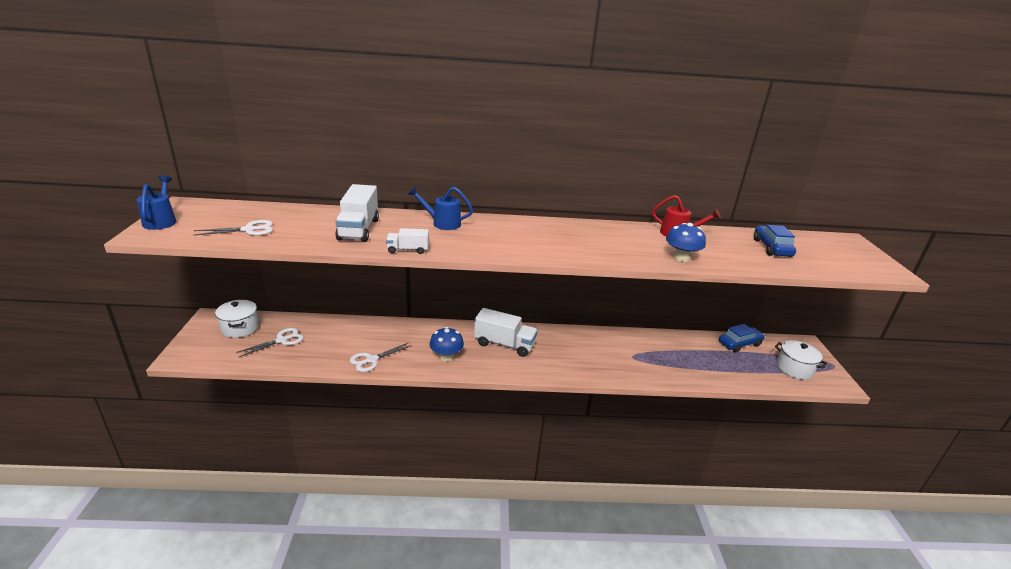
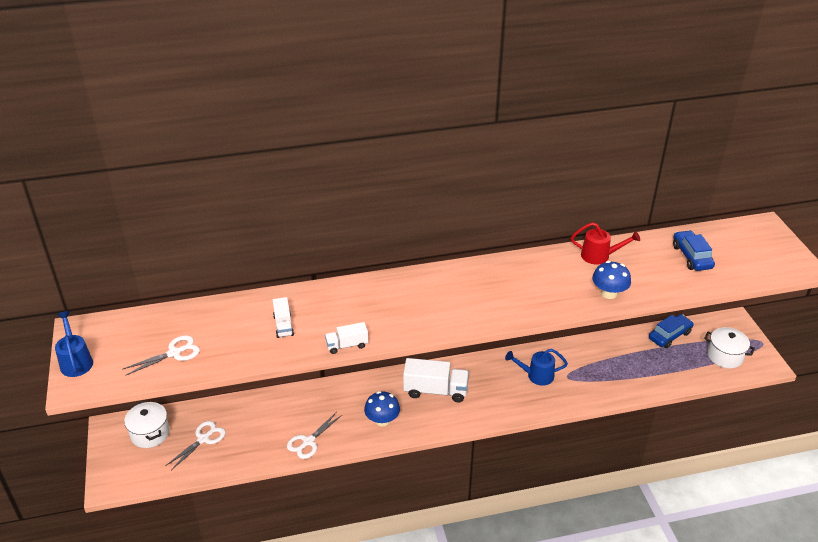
camera: 10 degrees left, 10 degrees up
(359, 229) = (283, 325): white truck -> white truck, size x0.55
(442, 223) = (362, 295): blue watering can -> blue watering can (536, 375)

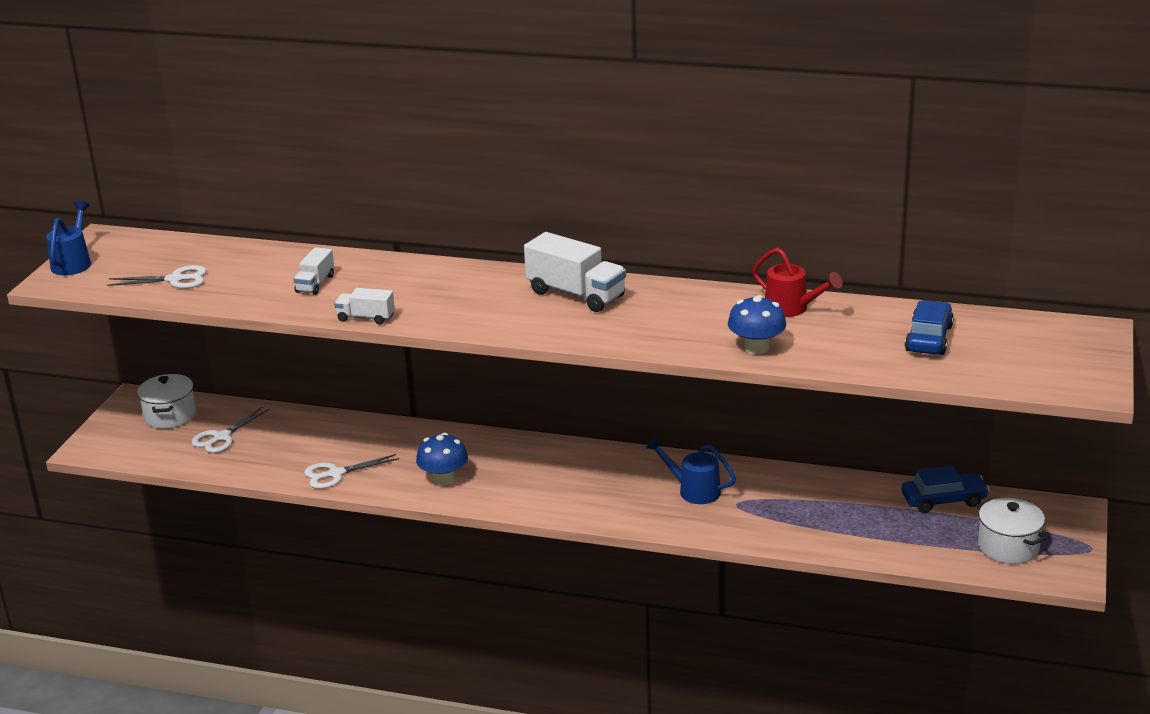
camera: 30 degrees right, 10 degrees down
(203, 439) = (221, 437): white scissors -> white scissors turned 150 degrees clockwise
(435, 390) = (540, 468): white truck -> white truck (576, 294)

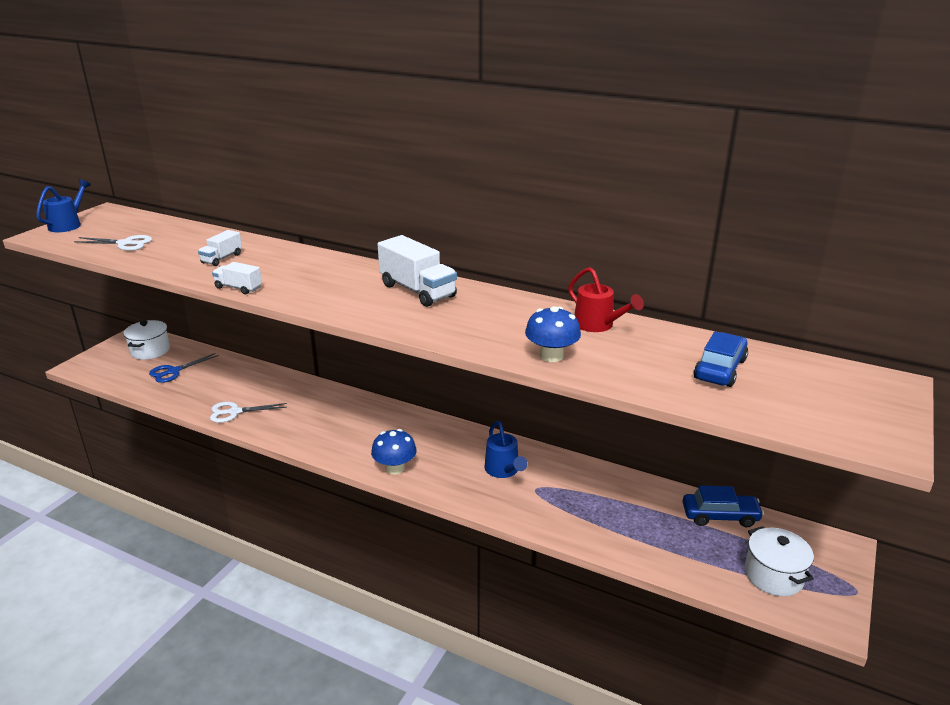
camera: 10 degrees right, 0 degrees up
(221, 437) = (173, 371): white scissors -> blue scissors
(443, 479) = (311, 429): blue mushroom -> blue mushroom (395, 468)
(693, 490) = (503, 470): blue watering can -> blue watering can turned 150 degrees counterclockwise

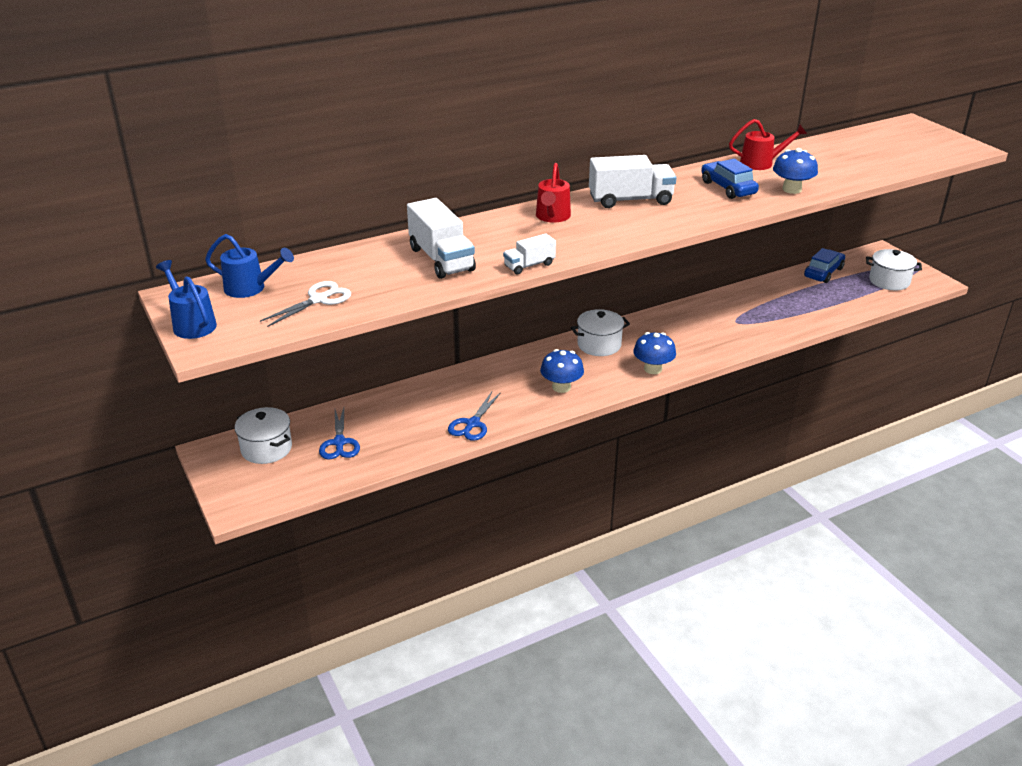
camera: 55 degrees left, 5 degrees up
(222, 258) = (441, 259): white truck -> white truck, size x1.81
(234, 412) = (472, 424): white scissors -> blue scissors
(321, 432) = (561, 387): none -> blue mushroom
(342, 272) = (552, 217): none -> red watering can
(407, 427) = (599, 345): none -> white pot
(503, 470) = (702, 325): blue watering can -> blue watering can (250, 288)
(720, 369) = (856, 153): blue car -> blue car (728, 188)

